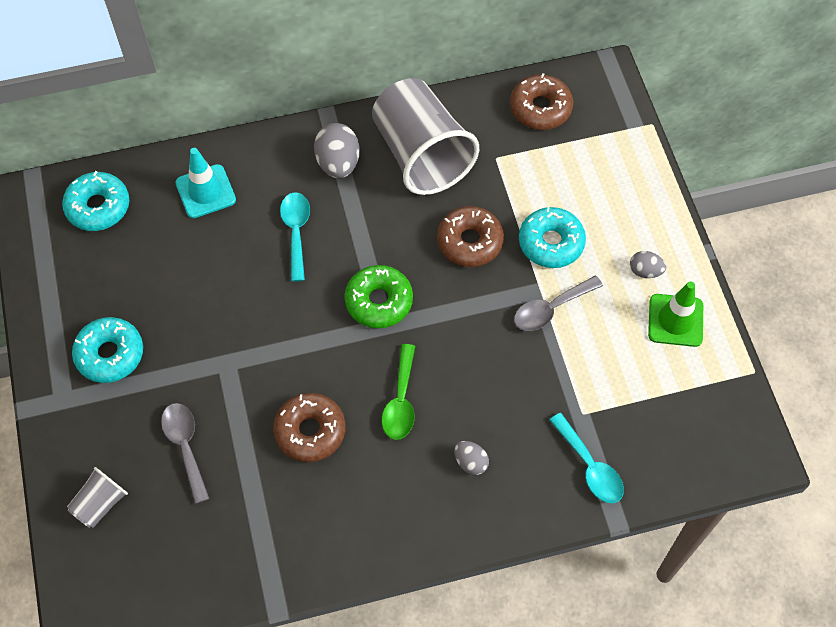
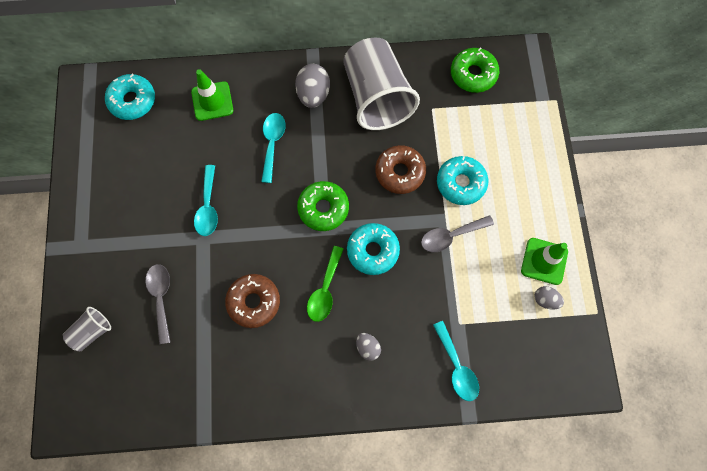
camera: 10 degrees right, 10 degrees up
(110, 354) = (120, 217): turquoise donut -> turquoise donut (373, 251)
(205, 191) = (212, 101): turquoise traffic cone -> green traffic cone
(226, 323) = (208, 206): none -> turquoise spoon
(540, 108) = (473, 74): brown donut -> green donut
(645, 271) = (528, 218): grey egg -> grey egg (545, 300)

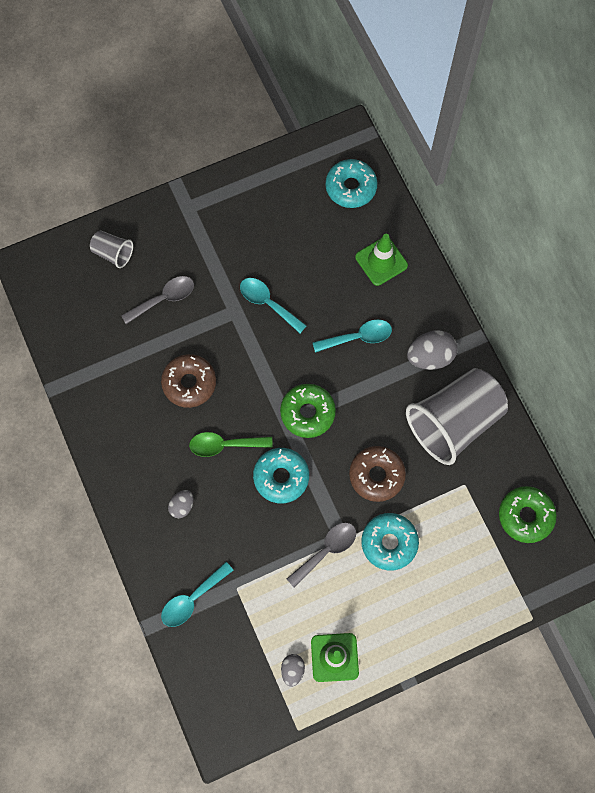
camera: 70 degrees right, 0 degrees up
(208, 206) = (268, 303): turquoise spoon -> turquoise spoon turned 60 degrees clockwise
(451, 236) = (326, 551): grey spoon -> grey spoon turned 90 degrees clockwise

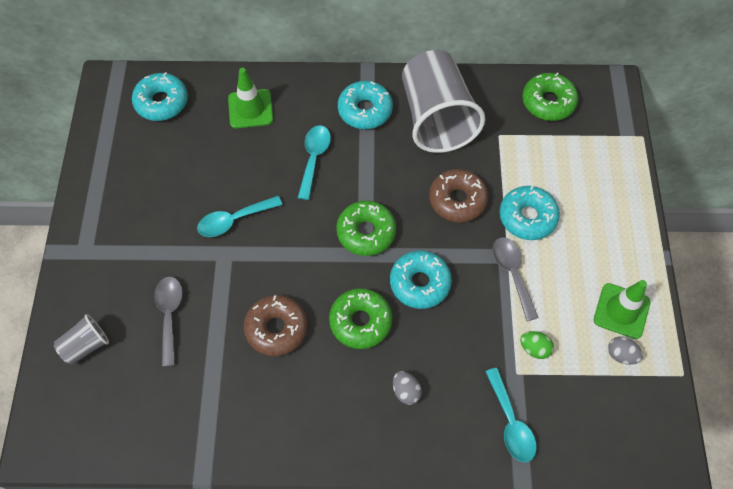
camera: 65 degrees left, 10 degrees down
(225, 445) = (360, 322): green spoon -> green donut
(265, 595) = (534, 349): none -> green egg
(430, 356) = (365, 110): grey egg -> turquoise donut

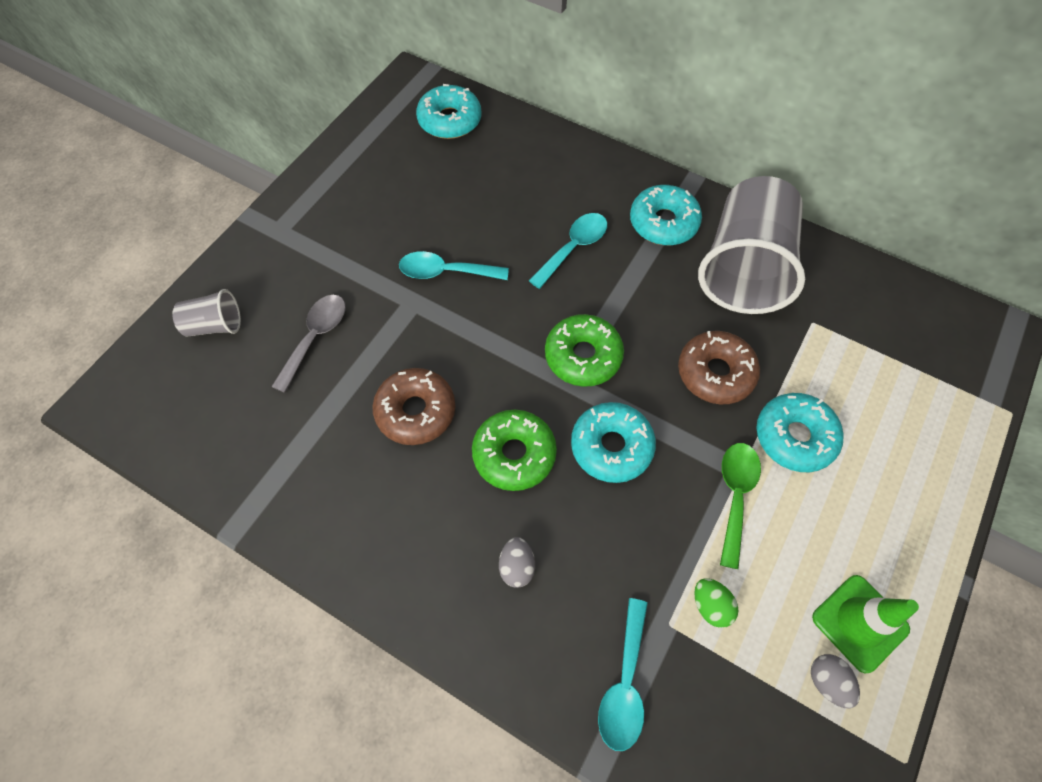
camera: 30 degrees right, 0 degrees up
(250, 109) = (536, 166): green traffic cone -> none
(512, 274) = (735, 496): grey spoon -> green spoon
(548, 102) = (900, 313): green donut -> none

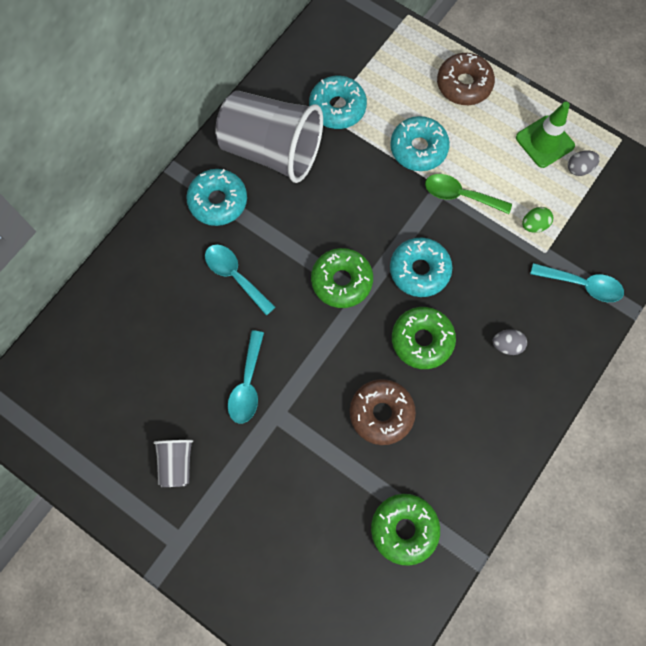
camera: 85 degrees left, 10 degrees up
(215, 325) = (282, 594): grey cup -> grey cup (176, 463)
(275, 444) = (404, 529): none -> green donut
(315, 338) = (304, 499): grey spoon -> none
(449, 120) = (64, 373): turquoise donut -> turquoise donut (337, 108)
(715, 373) = (364, 189): brown donut -> brown donut (464, 85)

